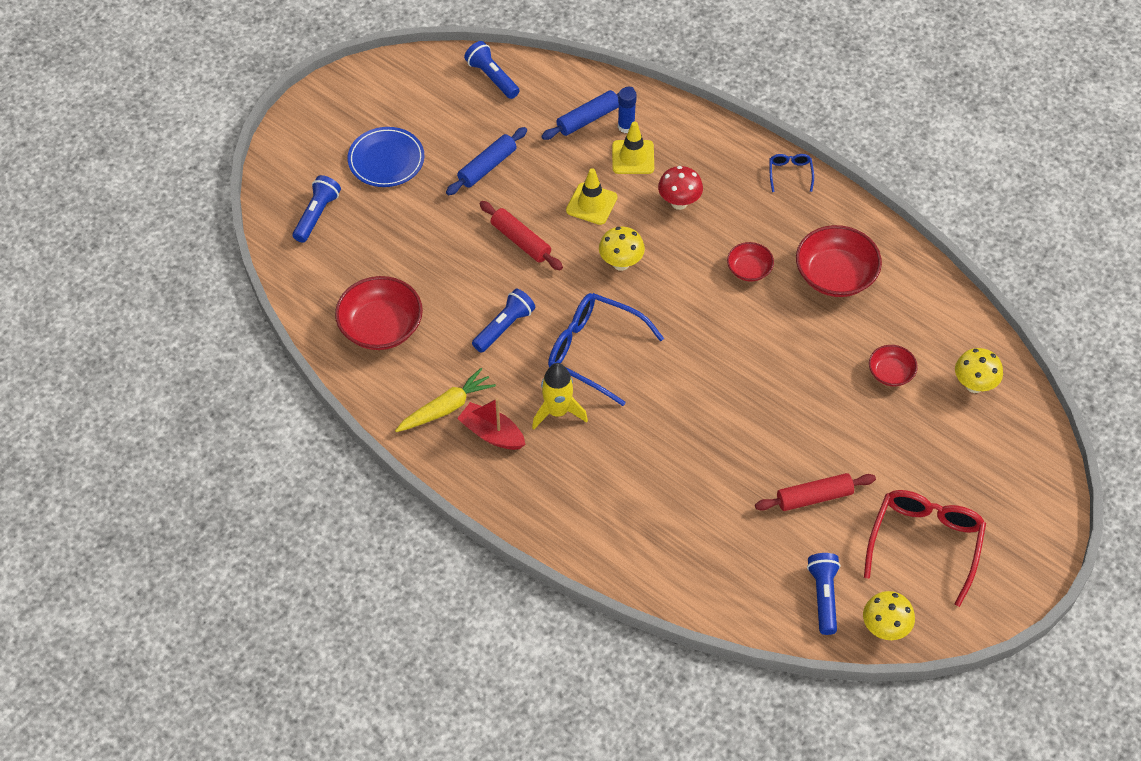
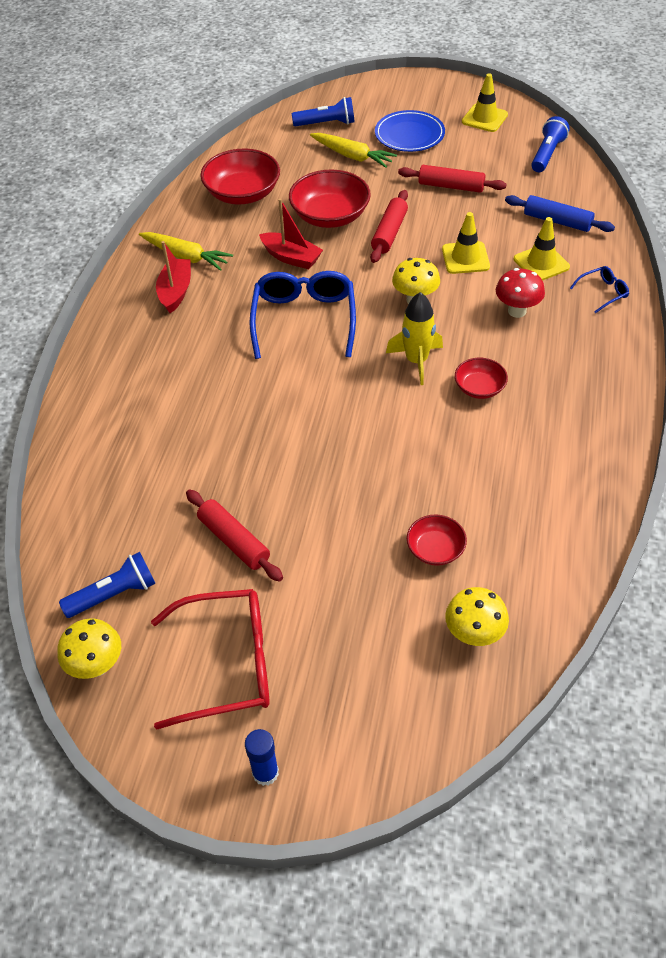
camera: 65 degrees right, 5 degrees down
(386, 218) = (352, 156): none -> yellow carrot
(404, 93) = (484, 118): none -> yellow traffic cone
(487, 167) = (451, 186): blue rolling pin -> red rolling pin
(504, 327) = (291, 257): blue flashlight -> red boat
(557, 411) = (223, 321): yellow rocket -> yellow rocket (416, 361)
(626, 126) = (572, 246): blue glue stick -> blue glue stick (265, 773)
(790, 173) = (624, 374): blue glasses -> blue glasses (603, 292)
(835, 275) = (526, 456): red bowl -> red bowl (330, 216)

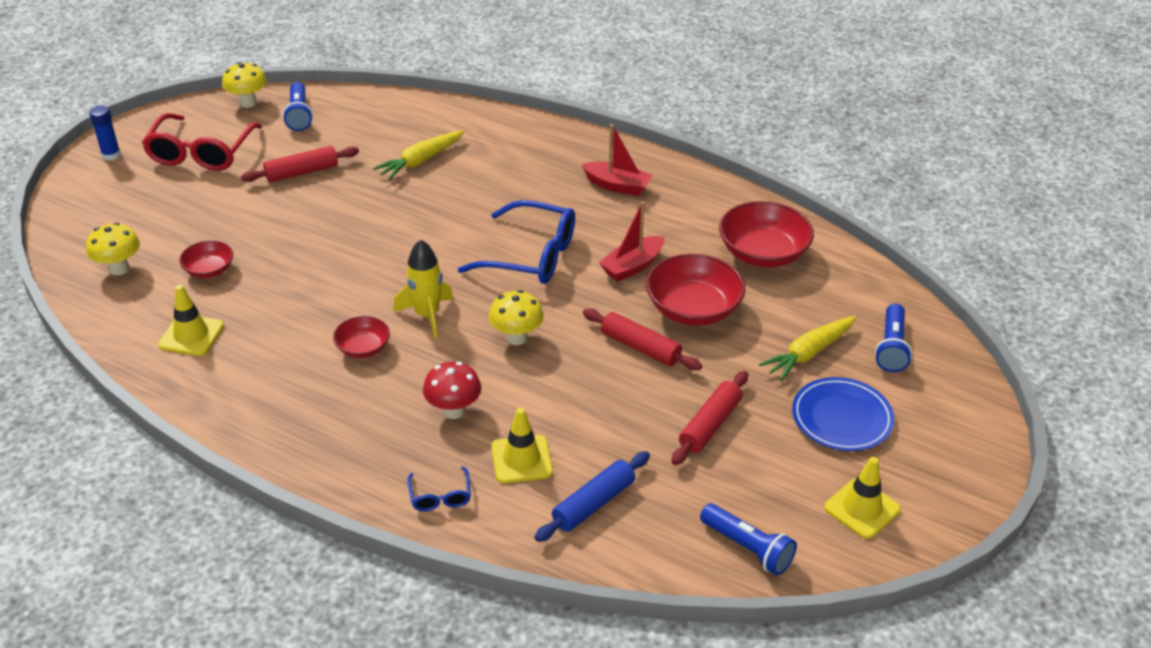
camera: 105 degrees right, 10 degrees down
(186, 257) = (668, 199): yellow carrot -> yellow carrot (420, 161)
(465, 258) = (565, 397): yellow traffic cone -> yellow traffic cone (191, 335)

